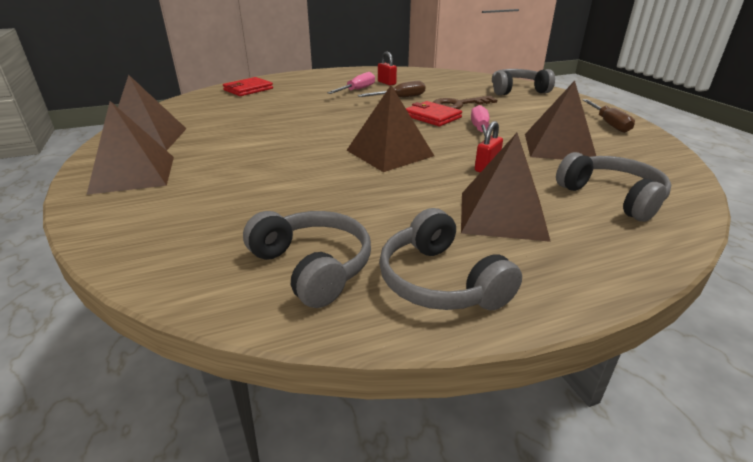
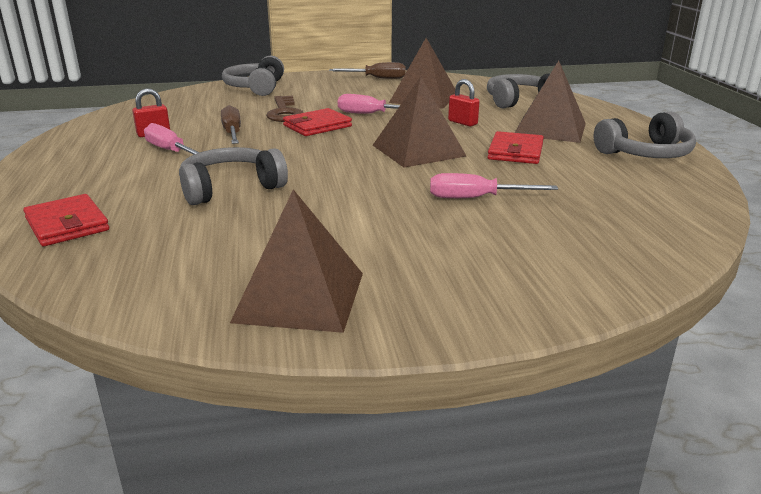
camera: 80 degrees left, 5 degrees down
(133, 174) = (450, 289): brown pyramid -> none
(280, 178) = (476, 198): none -> pink screwdriver
(312, 267) = (643, 188): grey headphones -> grey headphones (230, 188)
(406, 194) = (515, 152): none -> red wallet

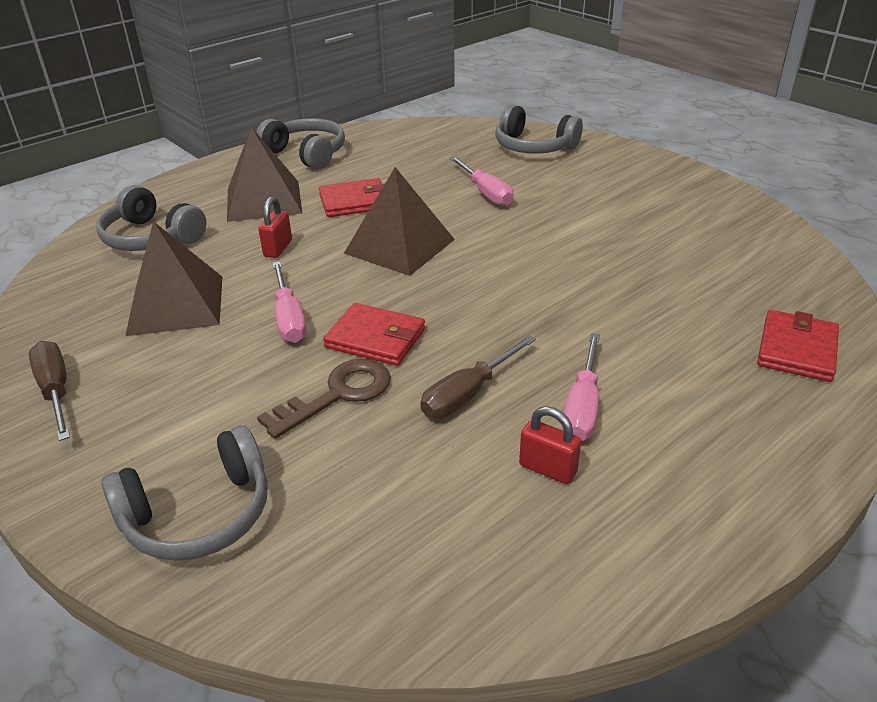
camera: 120 degrees left, 10 degrees up
(230, 188) = (614, 304): grey headphones -> grey headphones (533, 147)
(300, 297) = (703, 205): brown pyramid -> none

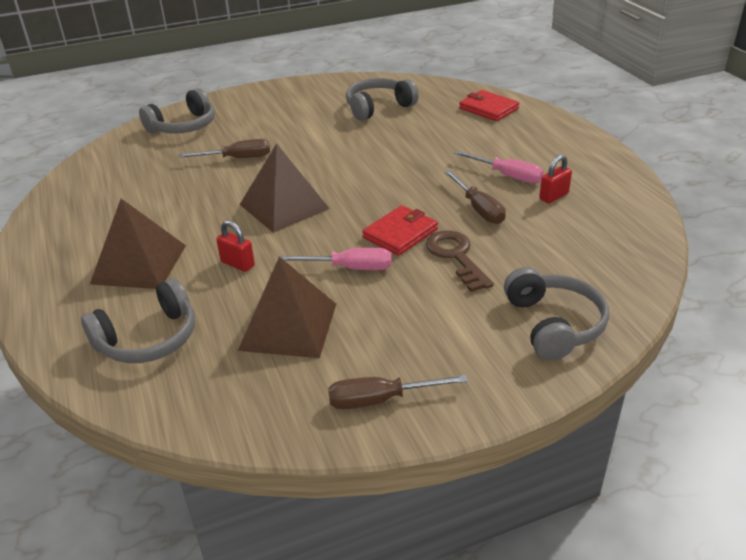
camera: 70 degrees left, 0 degrees up
(307, 154) = (66, 230): grey headphones -> grey headphones (378, 107)
(354, 202) = (191, 217): red wallet -> none
(486, 193) = (237, 158): pink screwdriver -> brown screwdriver

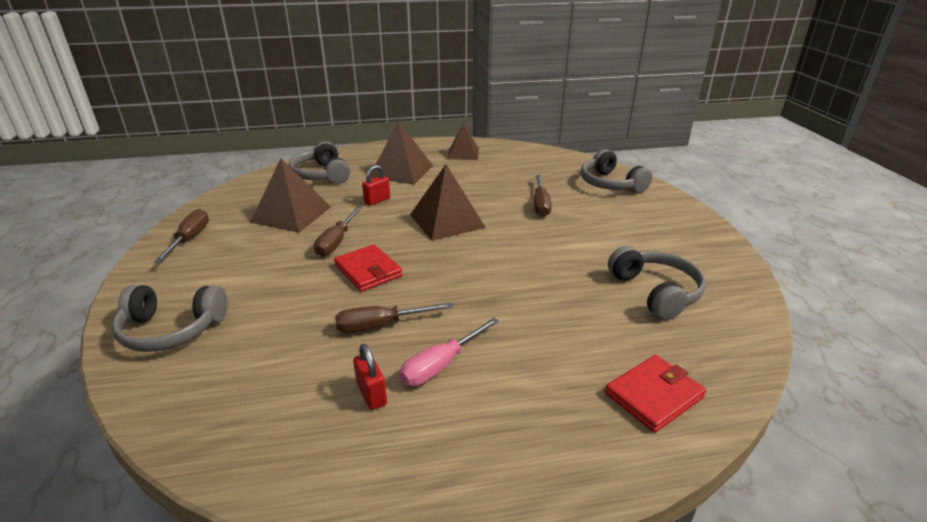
camera: 100 degrees right, 5 degrees down
(77, 224) = (463, 153): none -> brown pyramid
(350, 268) = (337, 242): pink screwdriver -> brown screwdriver
(456, 257) = (310, 295): brown key -> none

